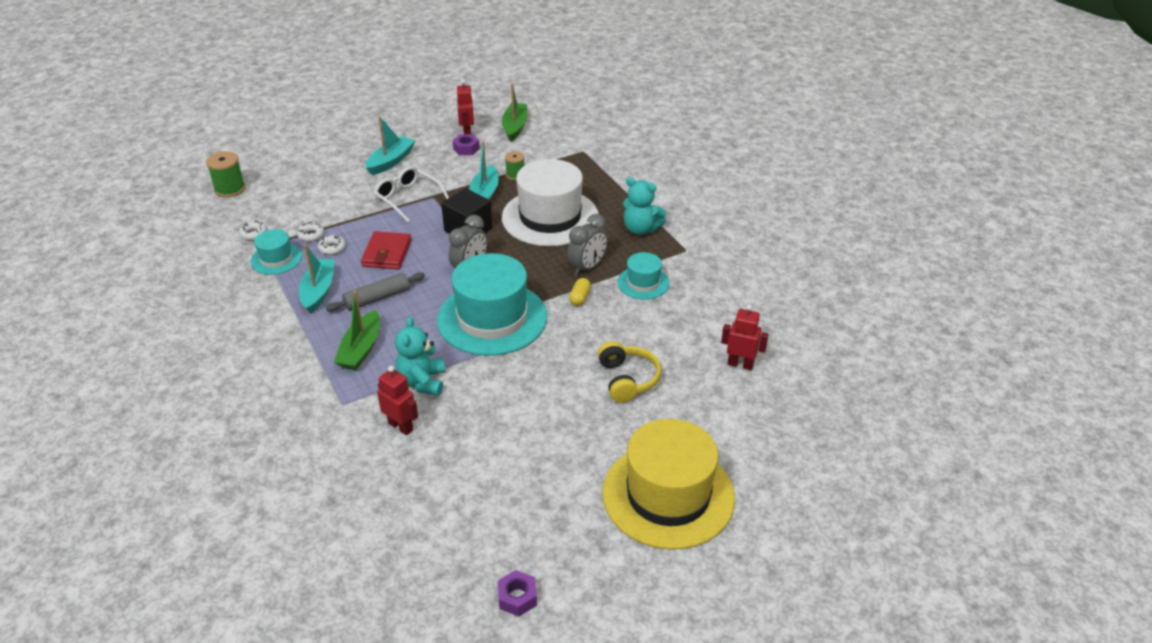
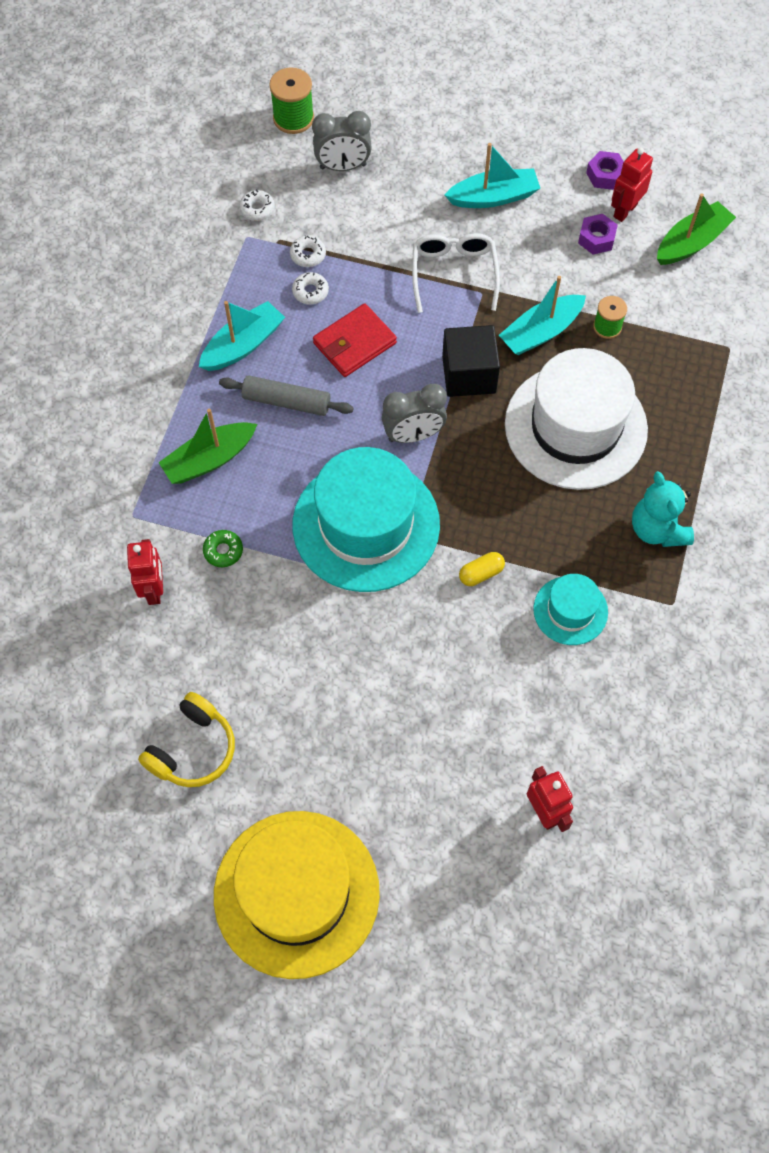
camera: 45 degrees right, 25 degrees up
(276, 259) = (246, 264): turquoise hat -> none
(422, 381) = (223, 551): turquoise teddy bear -> green donut
(517, 597) = (65, 868): purple nut -> purple nut (605, 175)
(587, 267) = (535, 536): grey clock -> grey clock (343, 167)
(627, 379) = (410, 724): yellow headphones -> yellow headphones (192, 749)

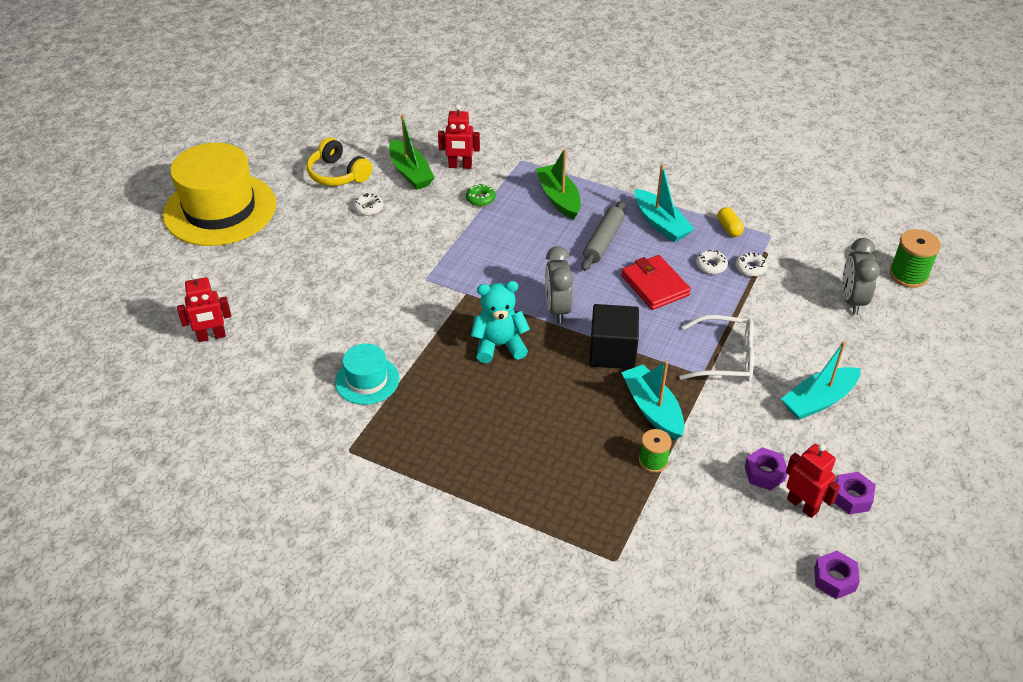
camera: 100 degrees right, 20 degrees down
(257, 209) = (801, 243): white donut -> white donut (368, 208)
(366, 525) = (481, 272): turquoise hat -> none
(481, 573) = (418, 331): yellow capsule -> yellow capsule (729, 228)
(494, 197) = (818, 400): turquoise boat -> turquoise boat turned 60 degrees clockwise
(575, 427) = (544, 416): white hat -> none
(657, 529) = (424, 454): turquoise teddy bear -> turquoise teddy bear (499, 345)
(691, 242) = (757, 558): green boat -> green boat (410, 172)
(695, 189) = (834, 579): none -> purple nut

